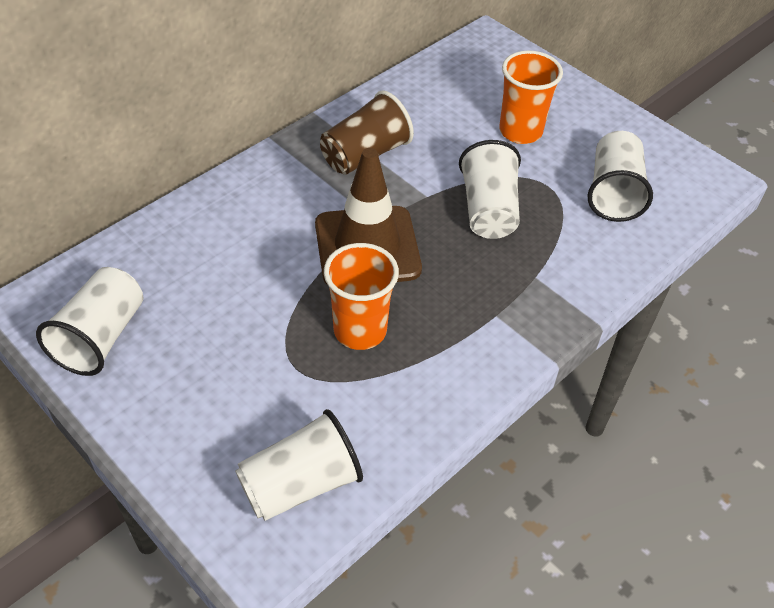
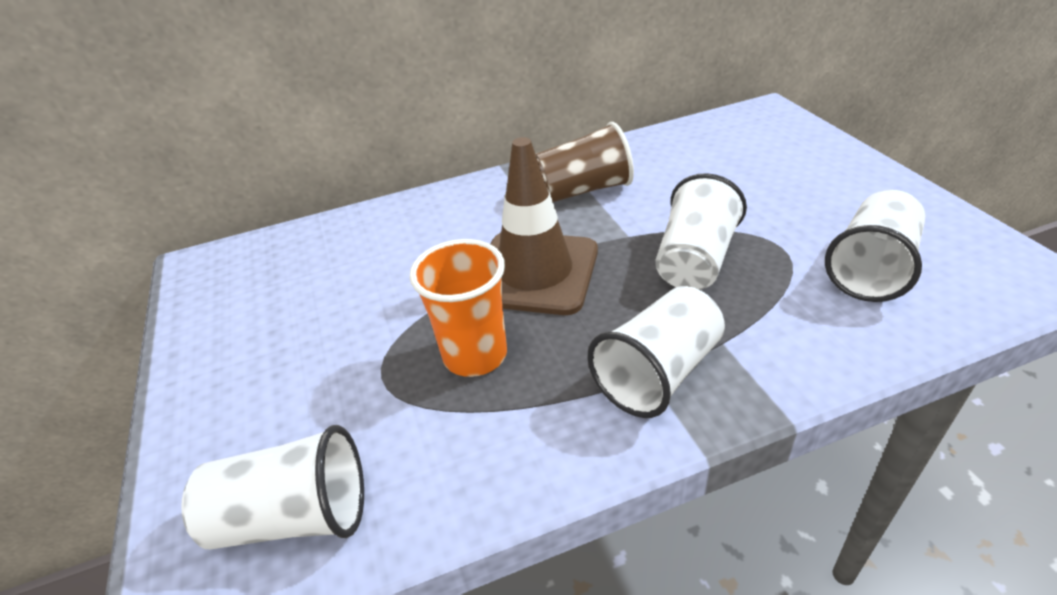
camera: 30 degrees right, 10 degrees down
(101, 337) = (229, 303): white cup -> white cup (658, 373)
(520, 131) = (770, 191): orange cup -> none

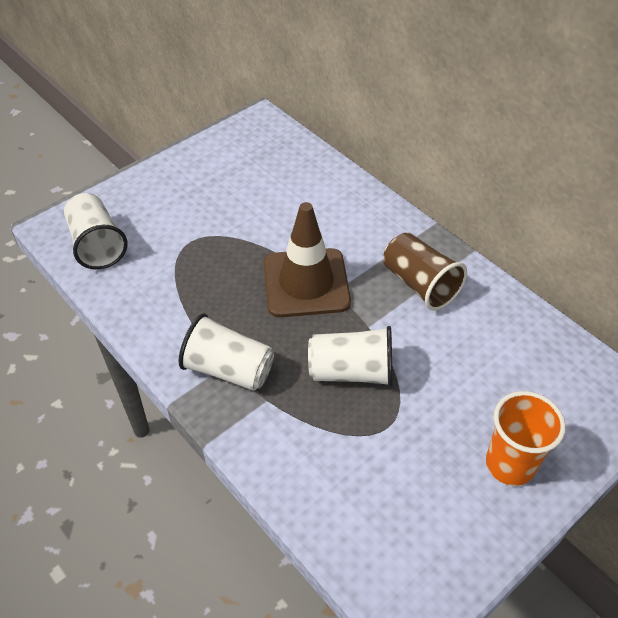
camera: 65 degrees right, 10 degrees up
(475, 355) = (219, 276): orange cup -> orange cup (510, 464)
(871, 268) = (381, 488): white cup -> none

